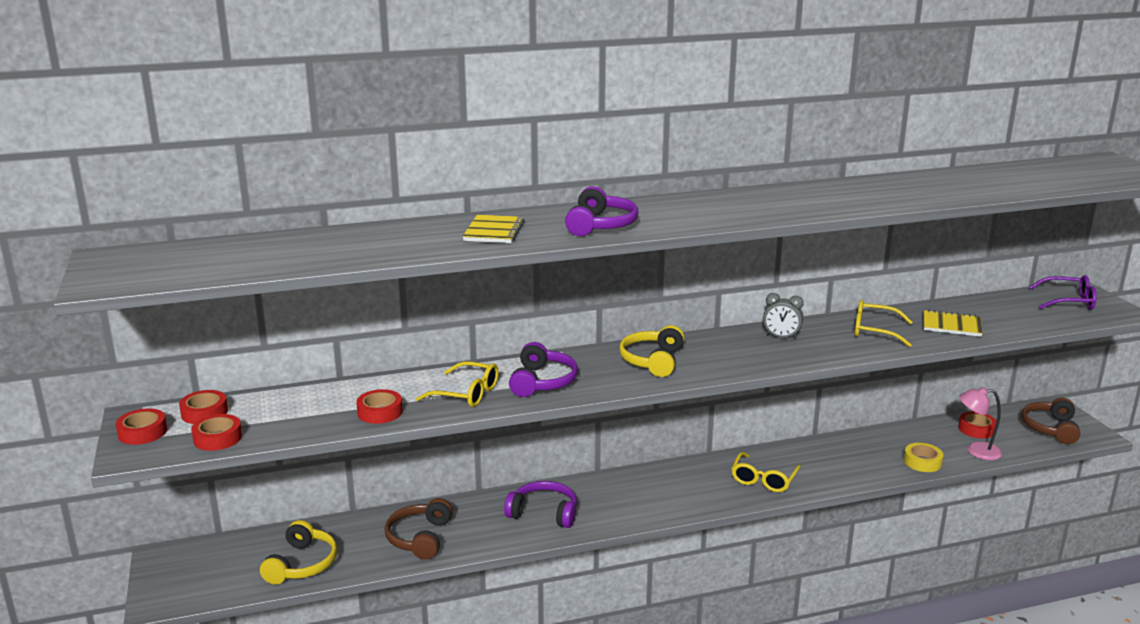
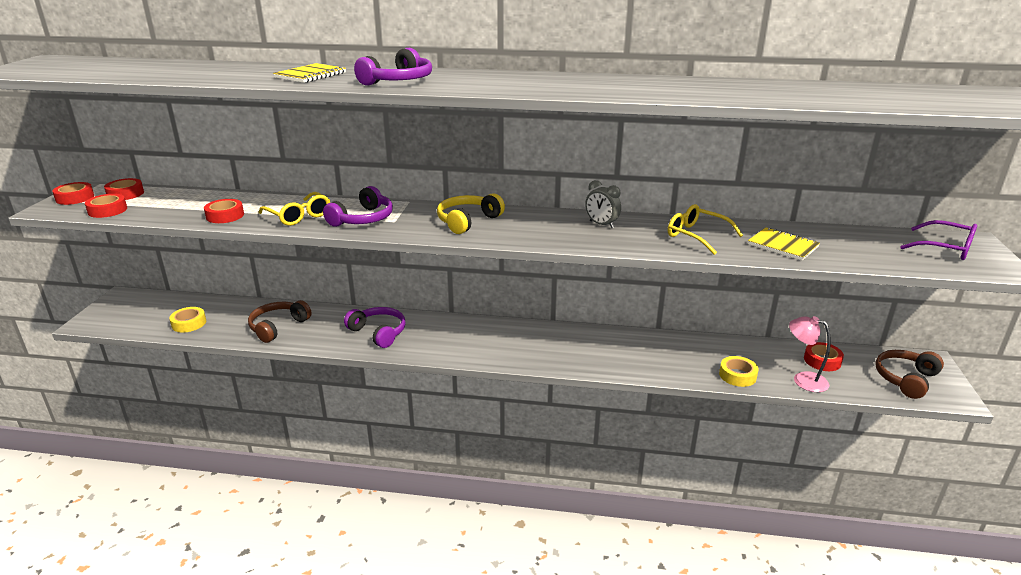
camera: 25 degrees right, 5 degrees up
(302, 564) = (189, 323): yellow headphones -> yellow tape
(763, 479) = (575, 353): yellow glasses -> none

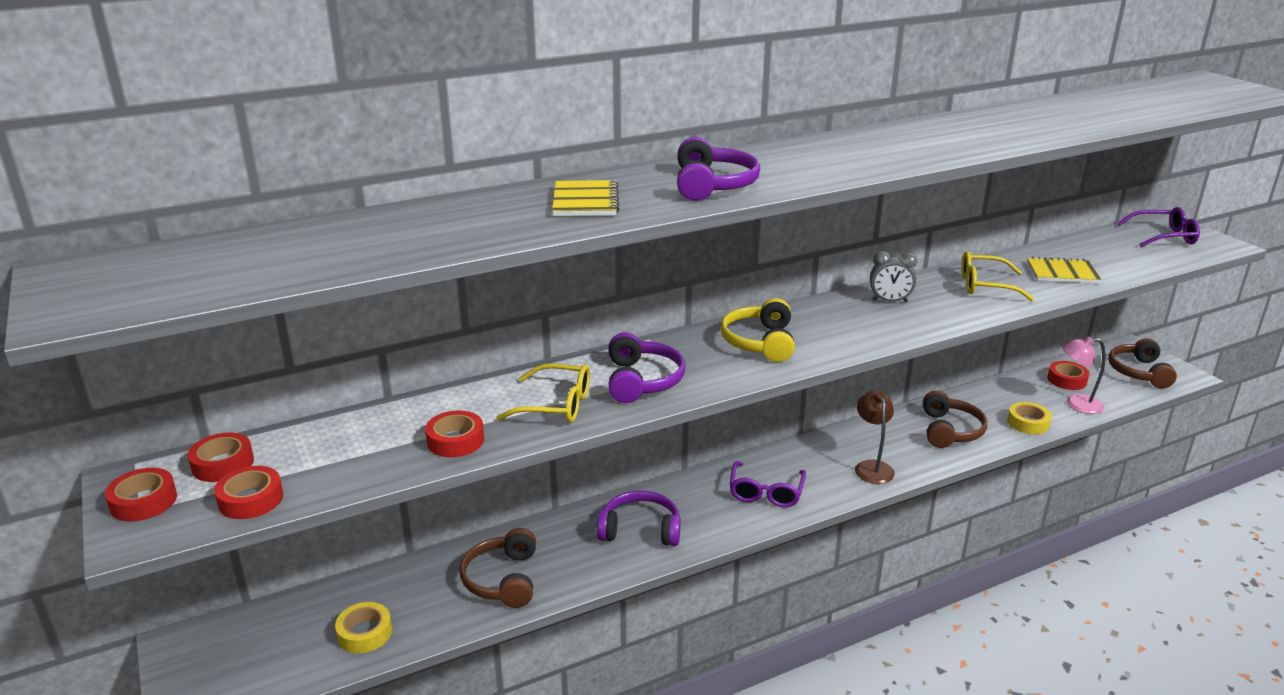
camera: 35 degrees left, 0 degrees up
(478, 343) = (766, 492): none -> purple glasses
(570, 356) = (871, 467): none -> brown lamp
(664, 357) = (949, 430): none -> brown headphones

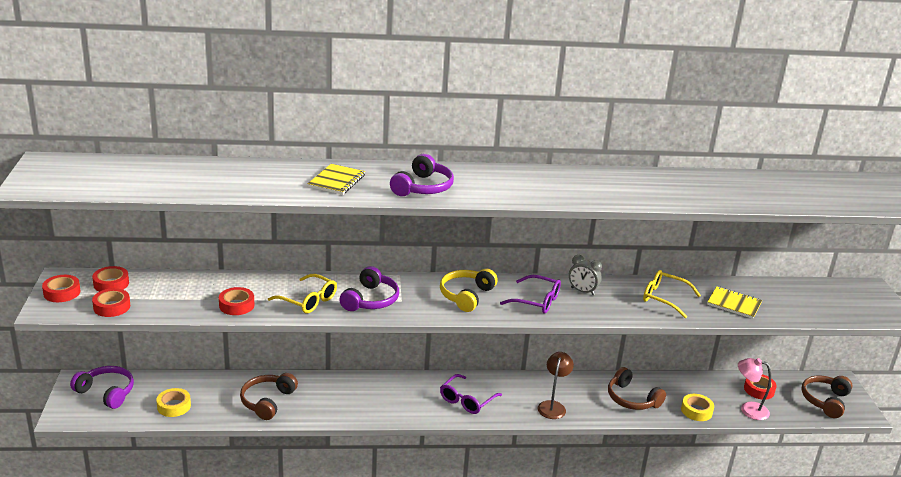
camera: 20 degrees right, 0 degrees up
(640, 530) = (369, 398): purple headphones -> purple headphones (106, 392)
(949, 430) = (632, 399): brown headphones -> brown headphones turned 105 degrees clockwise
(1164, 236) = (853, 297): purple glasses -> purple glasses (537, 301)

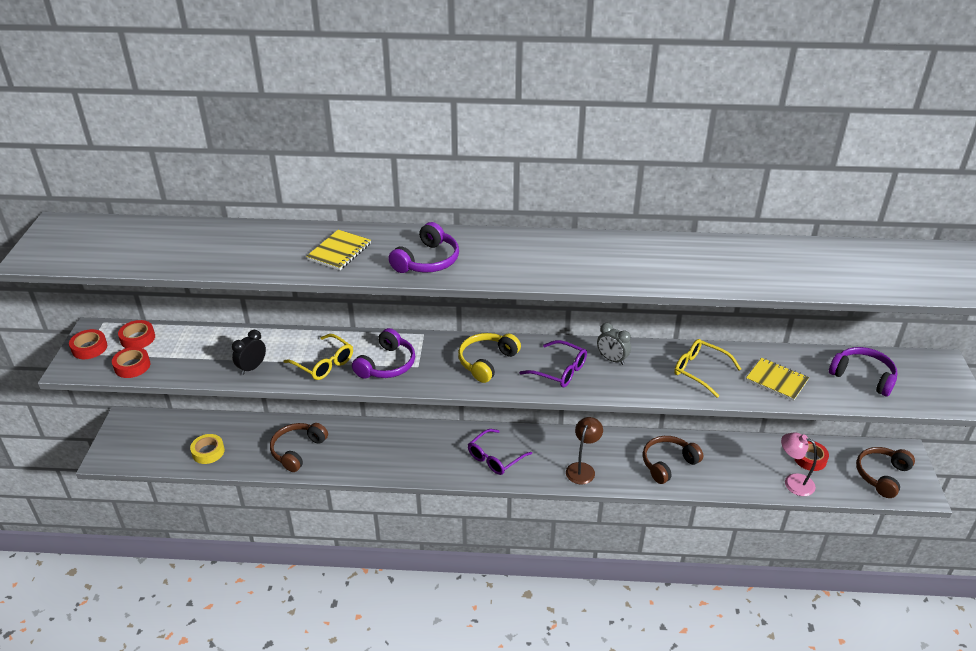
camera: 10 degrees right, 10 degrees up
(106, 392) = (148, 434): purple headphones -> purple headphones (863, 377)
(236, 305) = (252, 368): red tape -> black clock
(632, 399) = (668, 464): brown headphones -> brown headphones turned 90 degrees clockwise
(696, 411) = (735, 481): yellow tape -> none

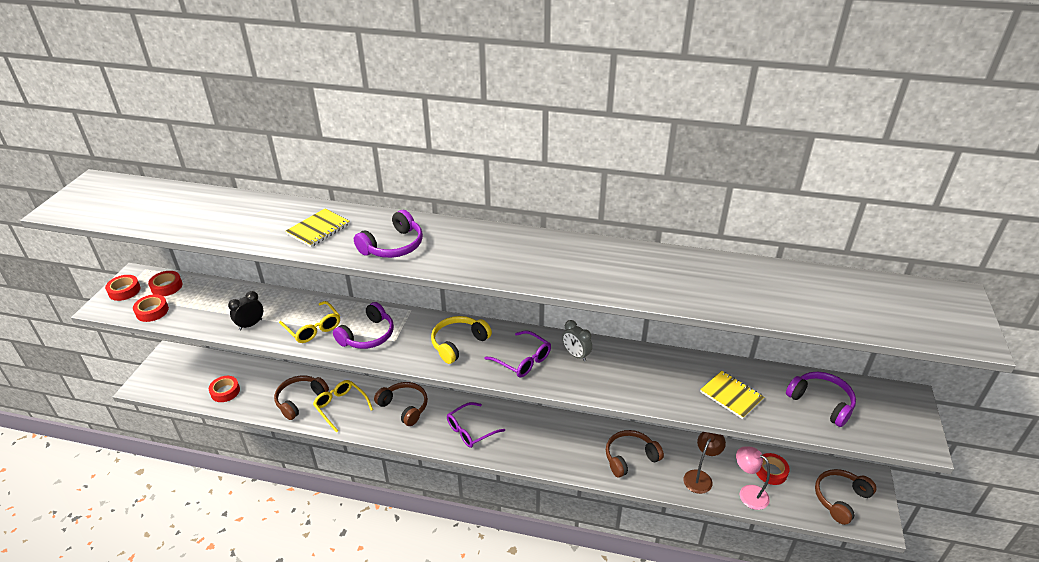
camera: 10 degrees right, 0 degrees up
(208, 452) = (225, 391): yellow tape -> red tape
(416, 443) = (404, 407): none -> brown headphones
(582, 469) = (548, 451): brown lamp -> brown lamp (700, 477)
(699, 371) = (657, 376): yellow glasses -> yellow glasses (340, 406)

